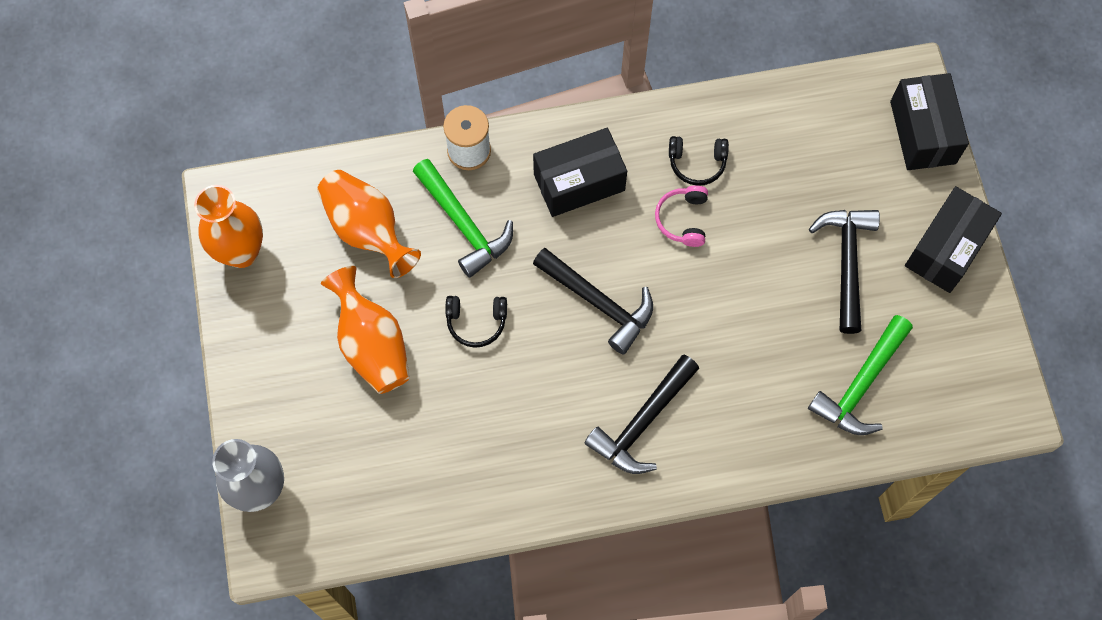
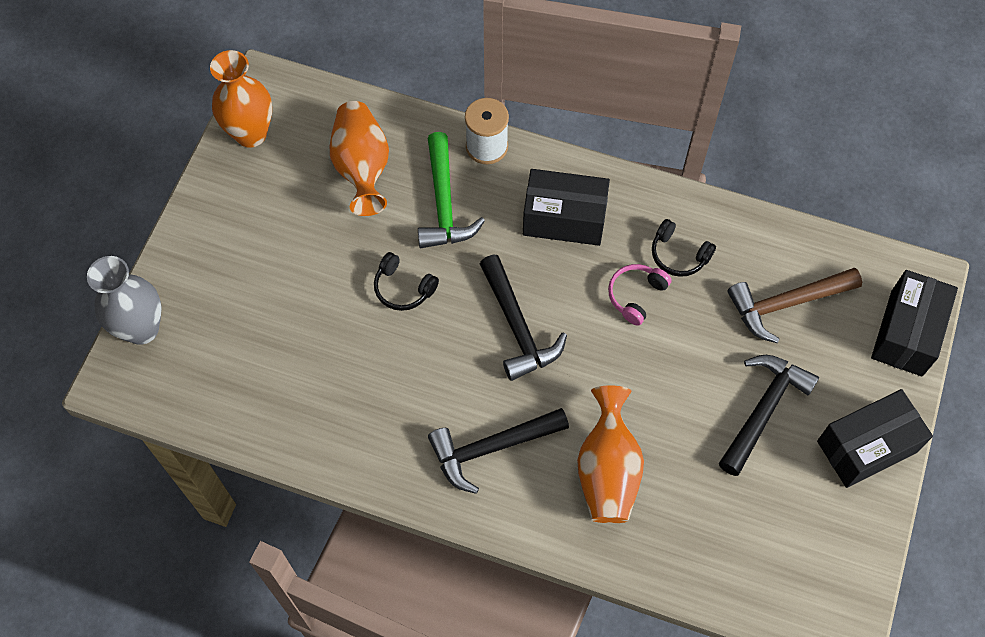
camera: 30 degrees right, 5 degrees down
(372, 345) = (306, 261): orange vase -> orange vase (607, 470)
(811, 159) = (786, 304): none -> brown hammer
(861, 385) = (710, 524): green hammer -> none

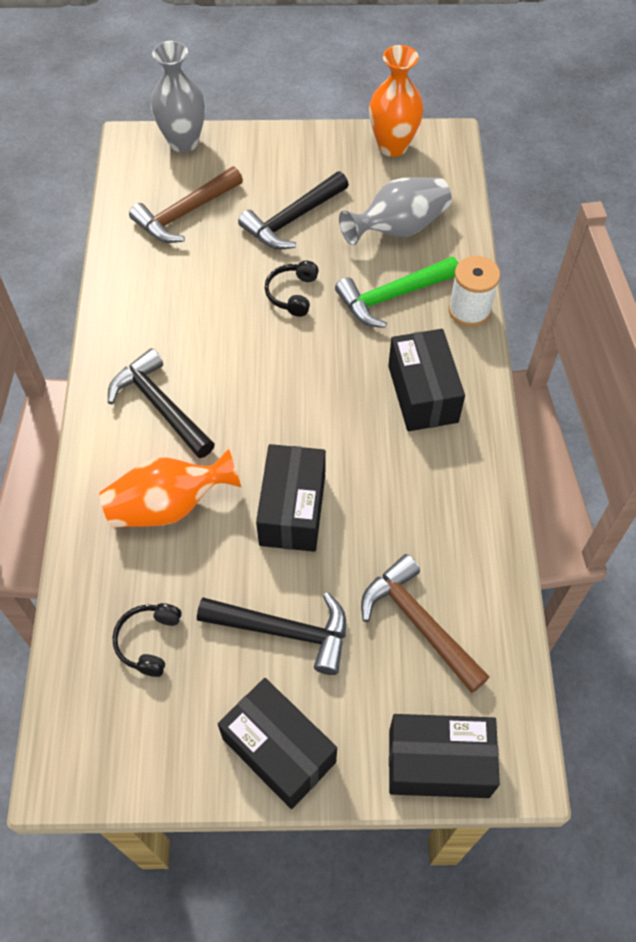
camera: 70 degrees right, 5 degrees down
(249, 357) = (185, 214): none -> brown hammer
(362, 168) = (398, 228): orange vase -> grey vase
(517, 327) = (289, 390): black hammer -> black hammer (292, 219)
(636, 295) = (366, 478): pink headphones -> none
(648, 366) = (292, 510): none -> black box
(678, 255) = (430, 503): black headphones -> black headphones (149, 641)

